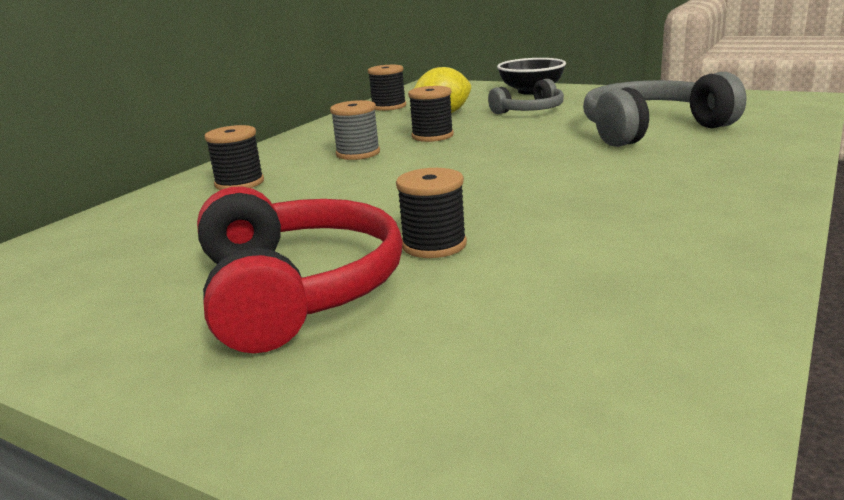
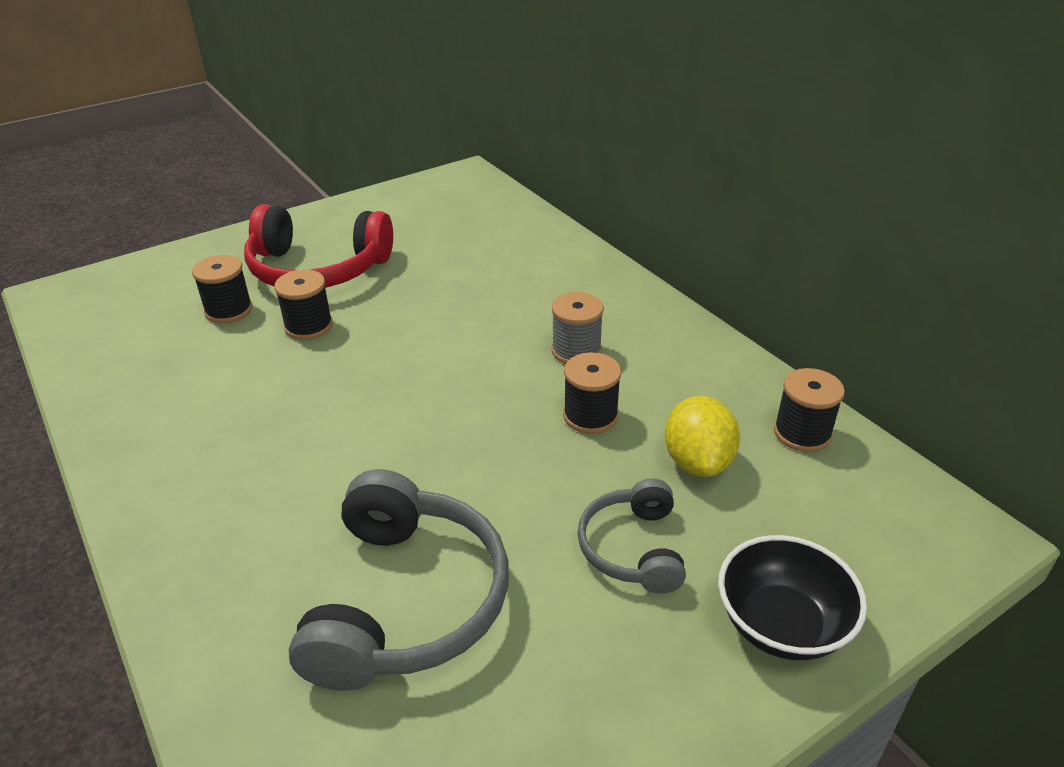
camera: 115 degrees right, 15 degrees up
(239, 183) = (553, 277): black spool -> black spool (229, 310)

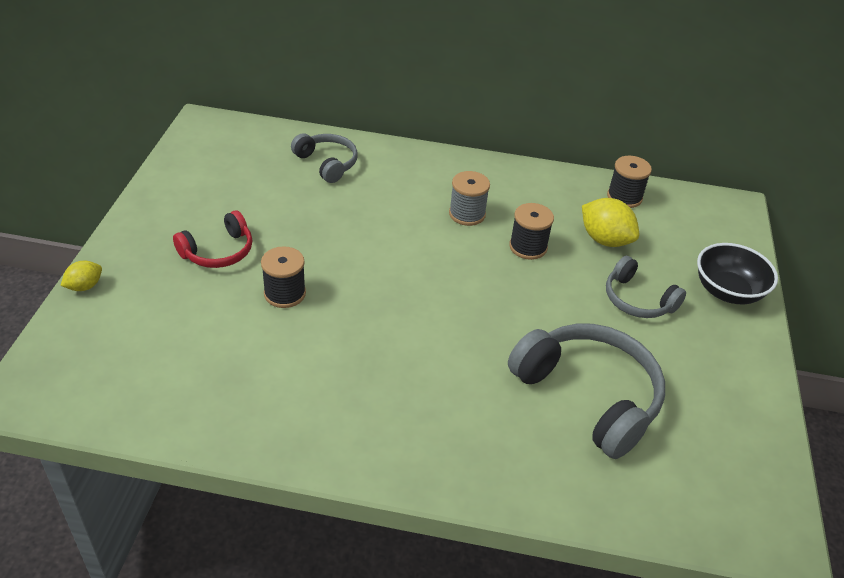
camera: 50 degrees left, 5 degrees up
(199, 246) = (84, 286): none -> yellow lemon
(229, 310) = (205, 317): black spool -> none
(317, 269) = (218, 251): red headphones -> red headphones, size x0.57
(514, 245) = (327, 163): none -> grey headphones

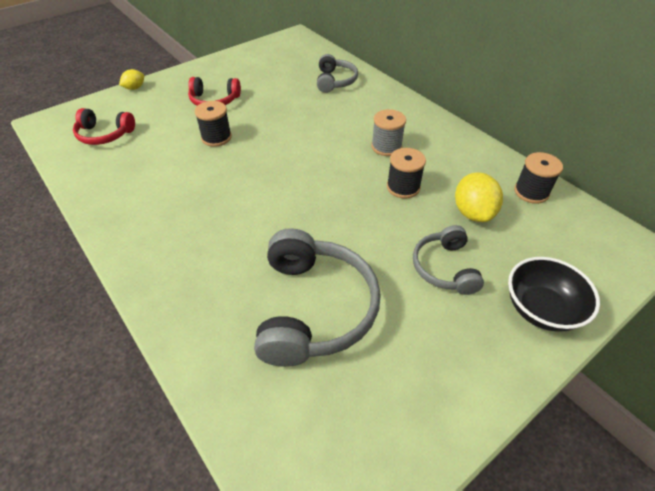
camera: 45 degrees right, 5 degrees up
(84, 286) = (135, 88): yellow lemon -> yellow lemon turned 45 degrees counterclockwise
(138, 364) = (104, 134): none -> red headphones

